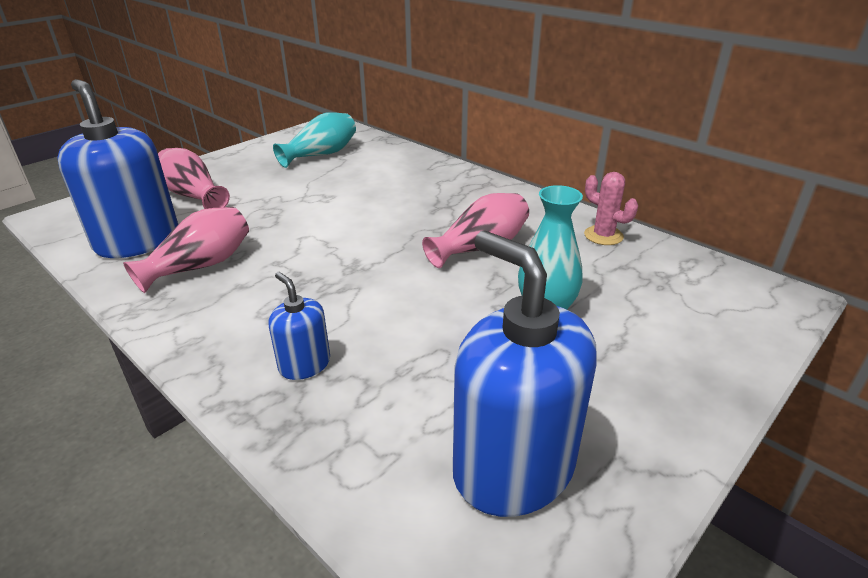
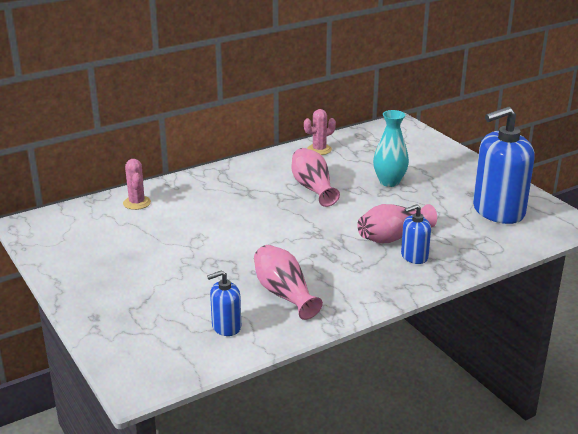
camera: 75 degrees left, 5 degrees down
(137, 241) = (226, 326): blue soap dispenser -> blue soap dispenser, size x0.49
(193, 195) = (150, 301): pink vase -> pink vase (393, 237)
(321, 154) = (106, 233): turquoise vase -> none
(386, 156) = (137, 203): none -> pink cactus

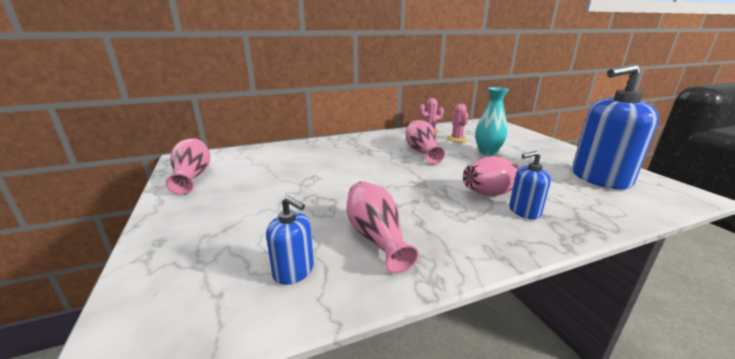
camera: 10 degrees right, 5 degrees down
(63, 248) = (192, 176): none -> pink vase
(137, 203) = (277, 152): pink cactus -> pink cactus (457, 139)
(226, 326) = (294, 271): blue soap dispenser -> blue soap dispenser turned 135 degrees counterclockwise

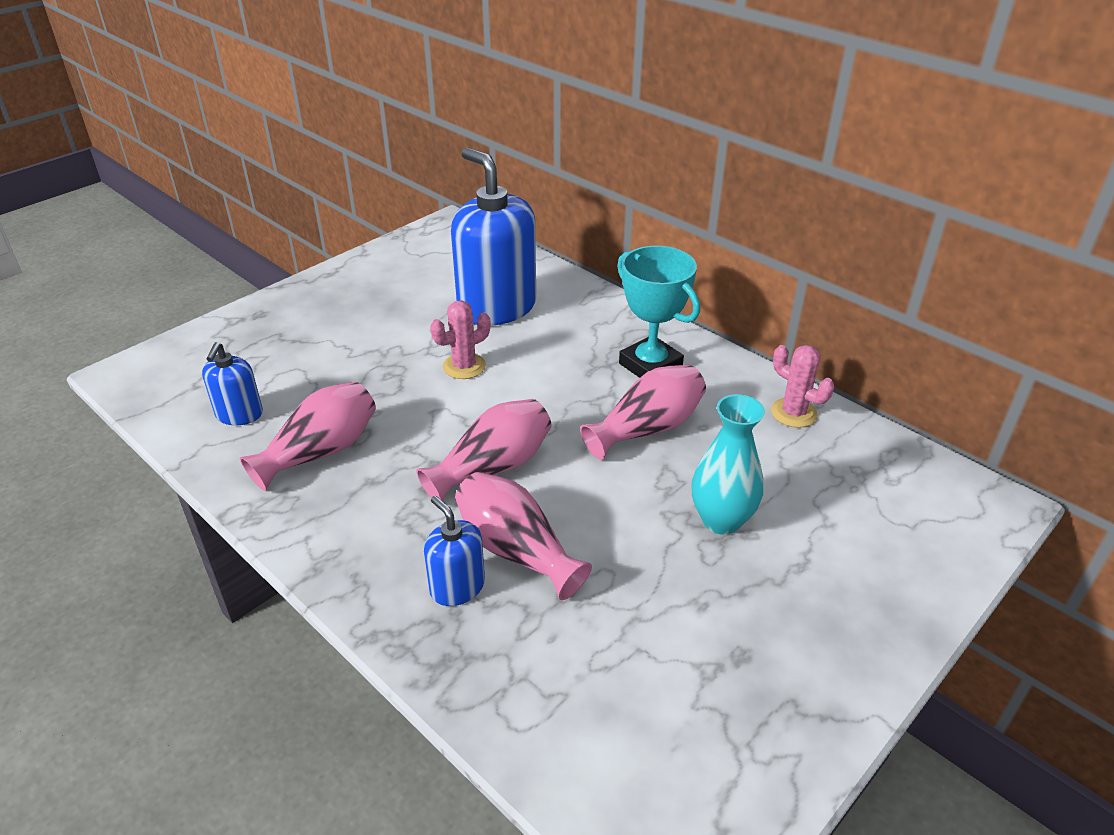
camera: 65 degrees right, 15 degrees up
(192, 176) = (401, 259): pink vase -> pink vase (492, 467)
(378, 143) = (650, 365): none -> turquoise trophy
(457, 139) = (773, 463): pink cactus -> pink cactus (464, 366)
(599, 178) = (683, 711): blue soap dispenser -> blue soap dispenser (497, 307)

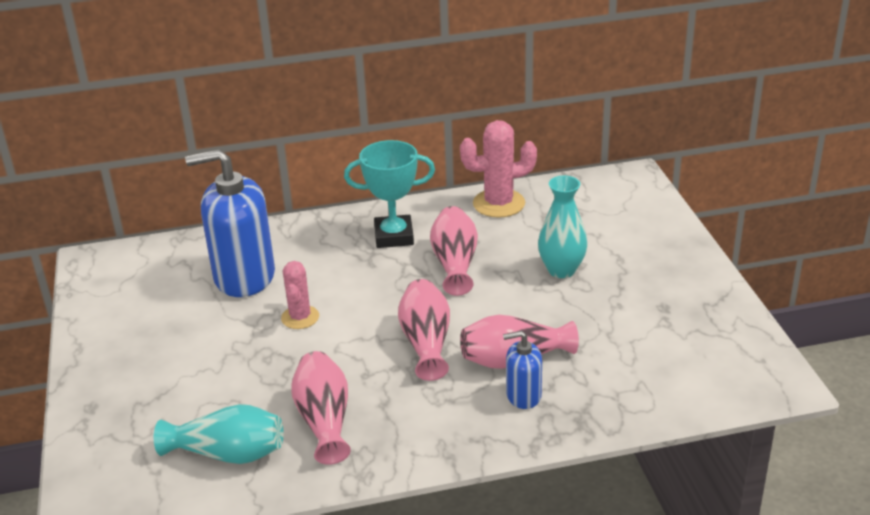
camera: 55 degrees left, 5 degrees down
(239, 414) = (228, 454): blue soap dispenser -> turquoise vase
(793, 413) = (499, 203): pink cactus -> pink cactus, size x1.56

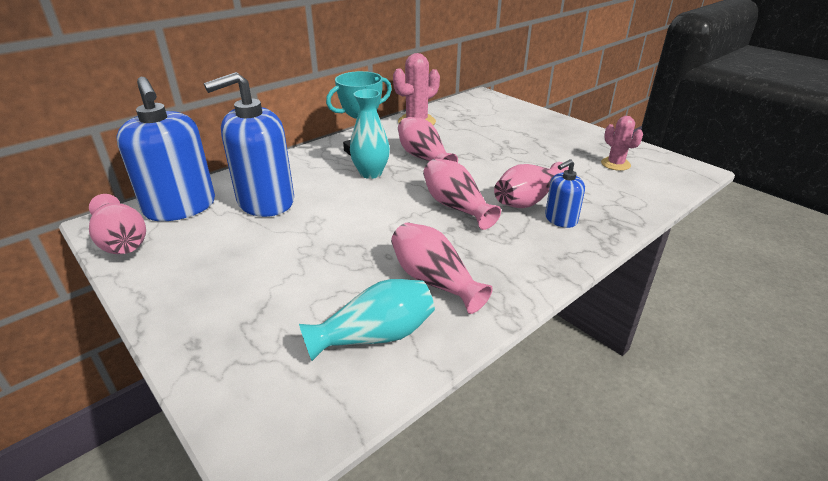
camera: 30 degrees left, 0 degrees up
(95, 286) = (122, 242): none -> pink vase
(164, 260) = (180, 207): none -> blue soap dispenser
(300, 317) = (340, 216): pink cactus -> pink cactus (615, 164)
(561, 270) = (497, 146): turquoise vase -> turquoise vase (371, 173)

